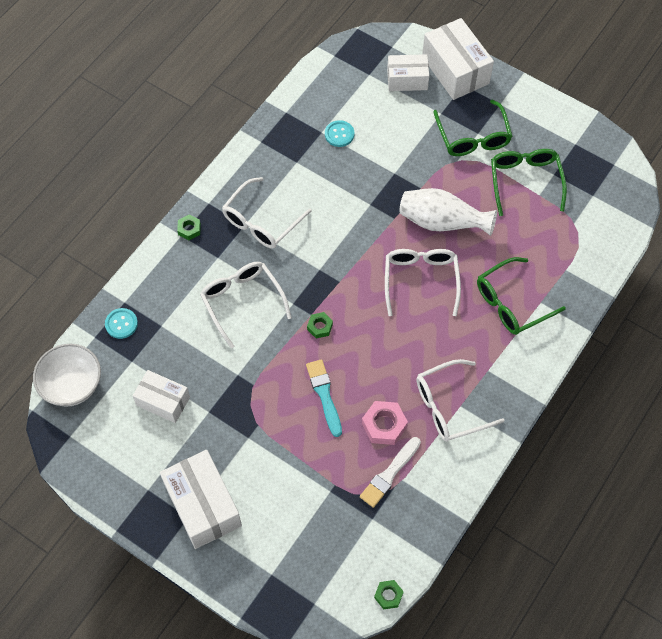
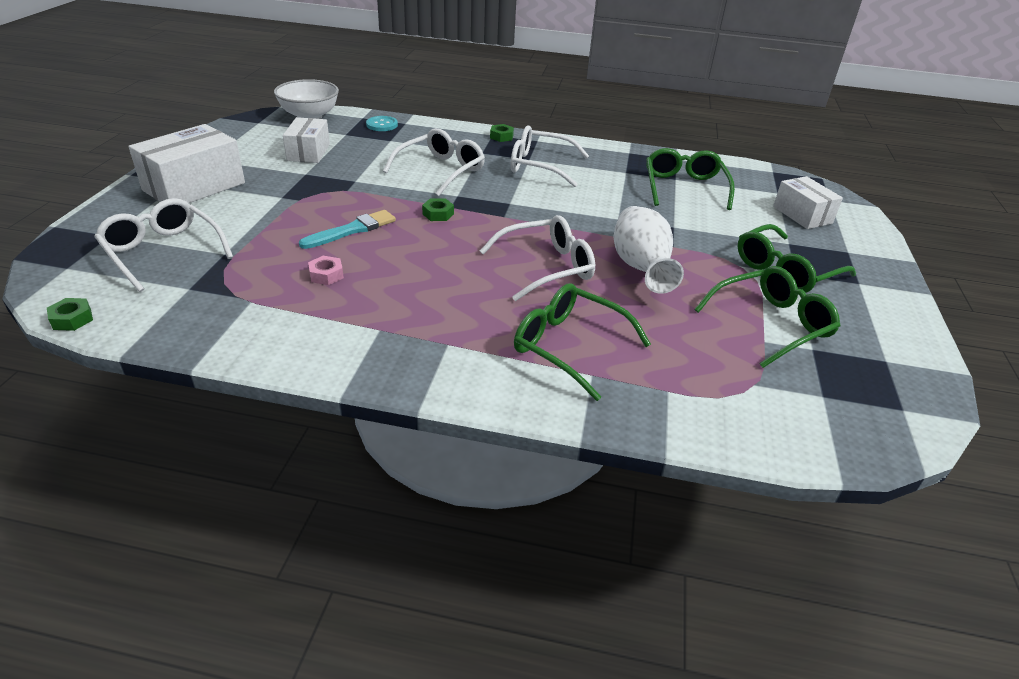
camera: 65 degrees right, 25 degrees down
(339, 134) = (684, 188): turquoise button -> green glasses
(384, 425) = (326, 275): pink nut -> pink nut, size x0.60
(389, 474) = (256, 290): white brush -> none
(450, 406) = (374, 321): white glasses -> white glasses (164, 252)
(455, 70) = (859, 243): white box -> none

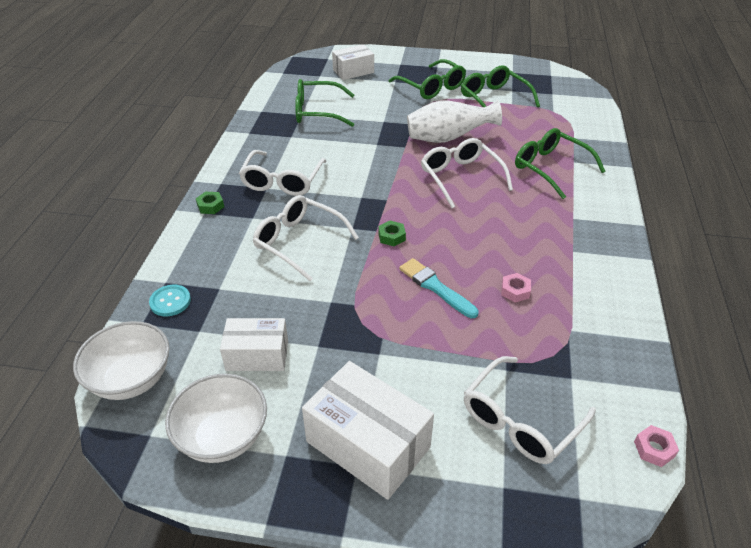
camera: 90 degrees left, 5 degrees up
(72, 319) = (654, 449): green nut -> pink nut
(240, 141) = (223, 437): none -> white bowl
(570, 347) = (551, 168): green glasses -> green glasses turned 105 degrees clockwise

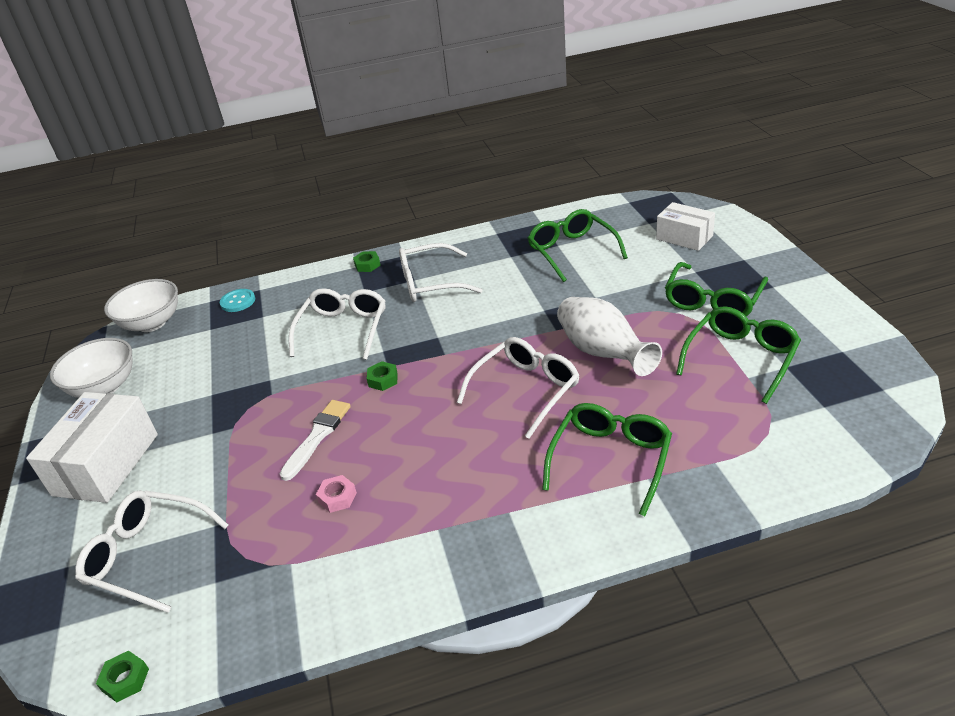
camera: 70 degrees right, 5 degrees down
(257, 355) = (191, 367): white box -> none
(435, 287) = (317, 436): turquoise brush -> white brush
(654, 449) = (125, 680): pink nut -> green nut

